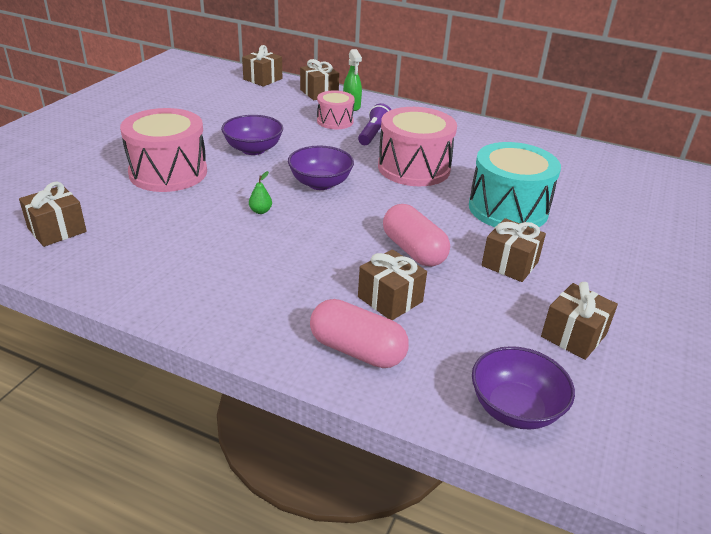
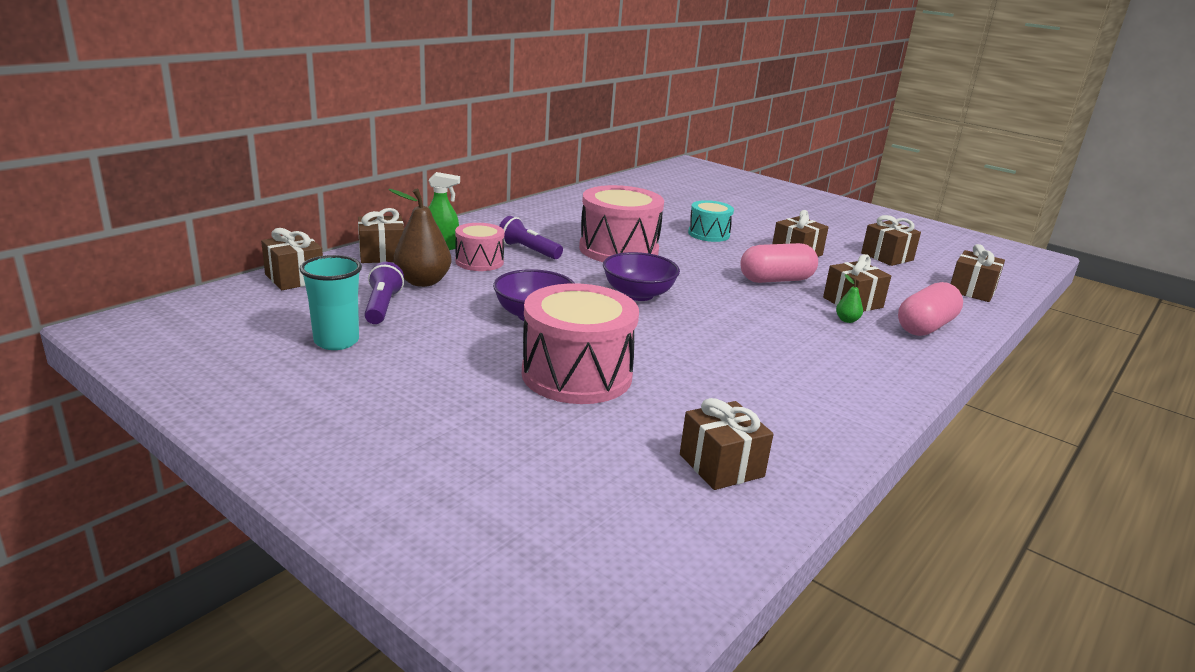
camera: 75 degrees left, 10 degrees down
(184, 103) = (336, 341): none -> turquoise cup
(238, 106) = (382, 306): none -> purple flashlight
(260, 211) = (693, 332): green pear -> green pear (847, 320)
(284, 110) = (423, 282): none -> brown pear
(508, 209) = (708, 234): turquoise drum -> turquoise drum, size x0.56
(515, 408) = (972, 290): purple bowl -> brown gift

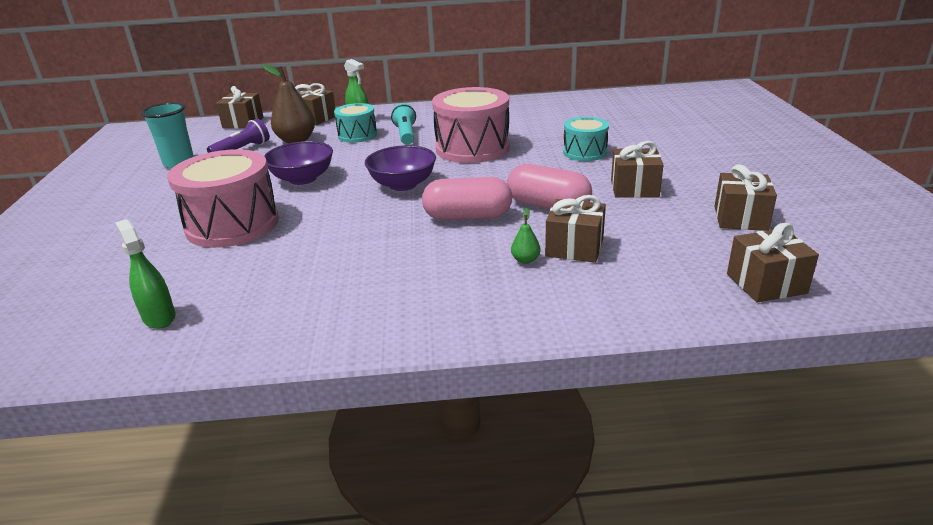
camera: 50 degrees right, 5 degrees up
(479, 261) = (357, 135): pink drum -> turquoise drum
(528, 250) = (406, 134): purple flashlight -> turquoise flashlight
(721, 465) = (159, 317): brown gift -> green spray bottle
(925, 327) = (596, 296): pink capsule -> pink capsule (467, 217)

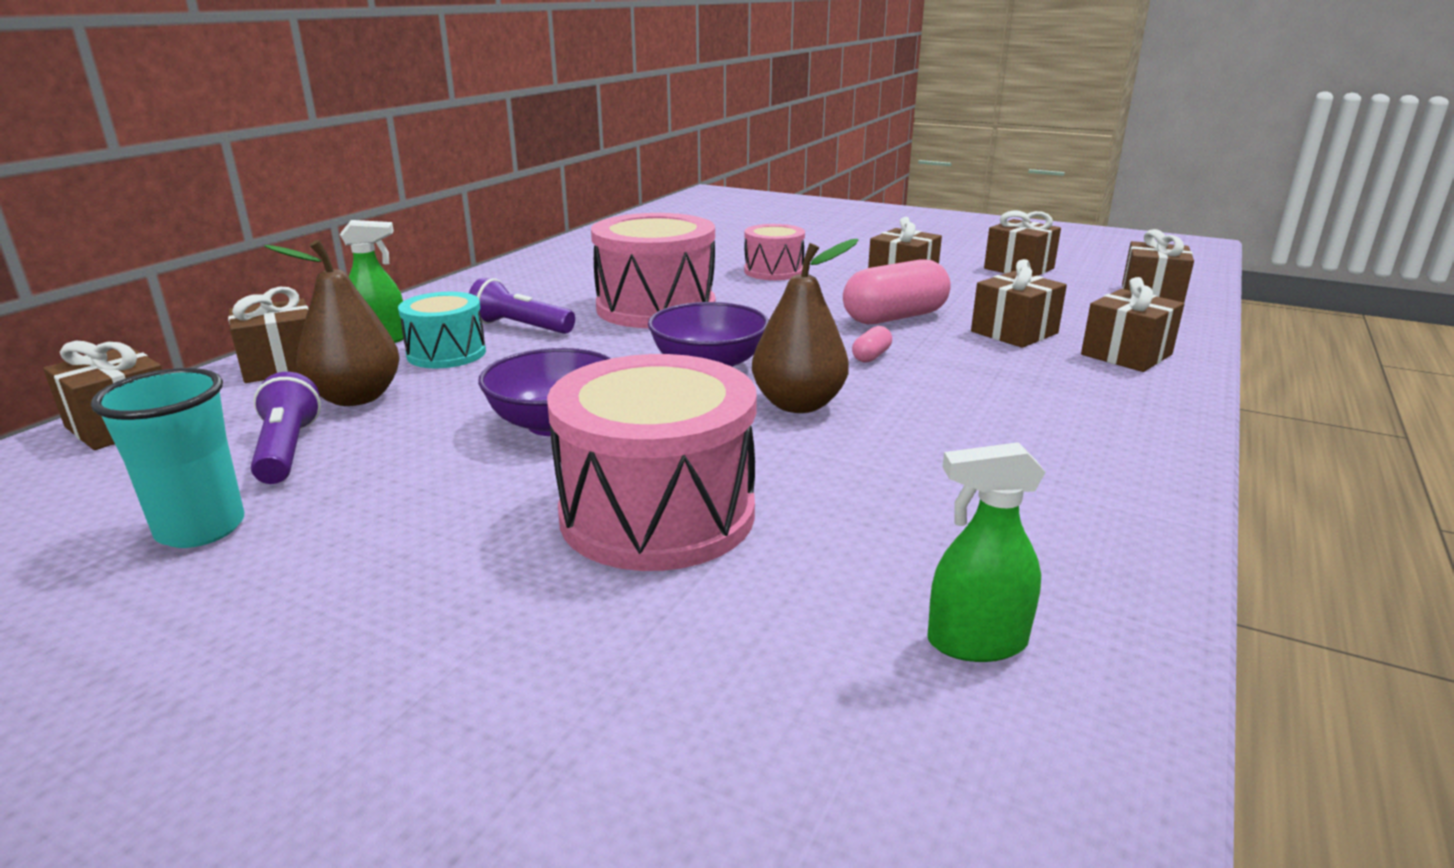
camera: 60 degrees left, 5 degrees down
(374, 218) = (798, 404): none -> brown pear
(406, 134) = (520, 327): turquoise flashlight -> purple flashlight
(467, 217) = (871, 356): pink capsule -> pink capsule, size x0.44
(525, 260) = (1022, 357): green pear -> none
(583, 296) = (1126, 354): none -> brown gift
(585, 152) = (773, 271): turquoise drum -> pink drum

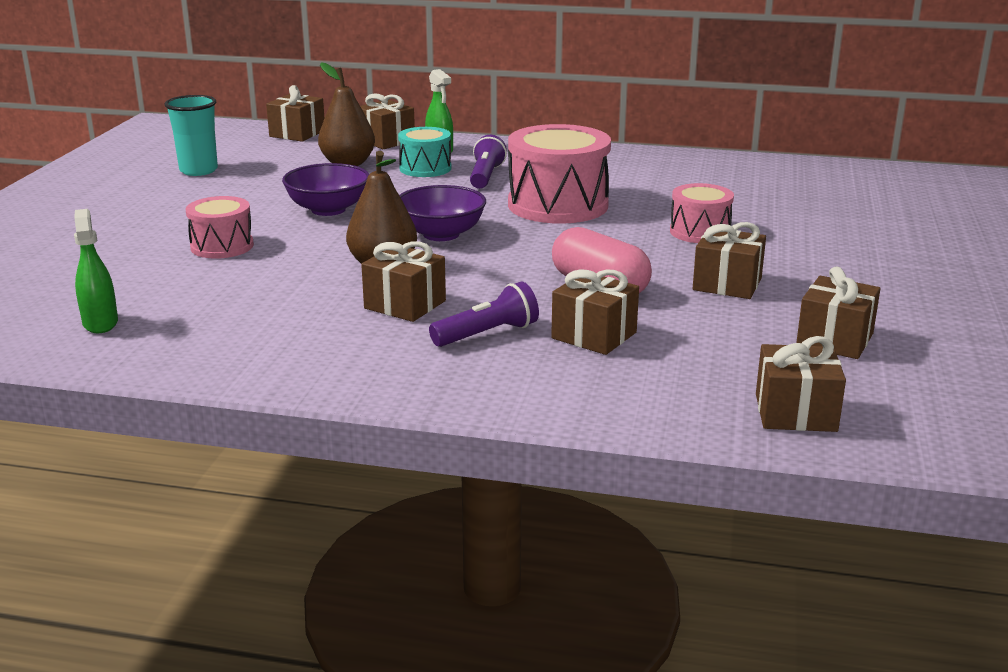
camera: 75 degrees right, 0 degrees up
(287, 450) = (278, 166): purple flashlight -> purple flashlight (487, 334)
(657, 514) = (222, 246): pink drum -> pink drum, size x0.56
(871, 356) = (492, 282): pink capsule -> none
(1126, 354) = (563, 385): brown gift -> brown gift (405, 304)

